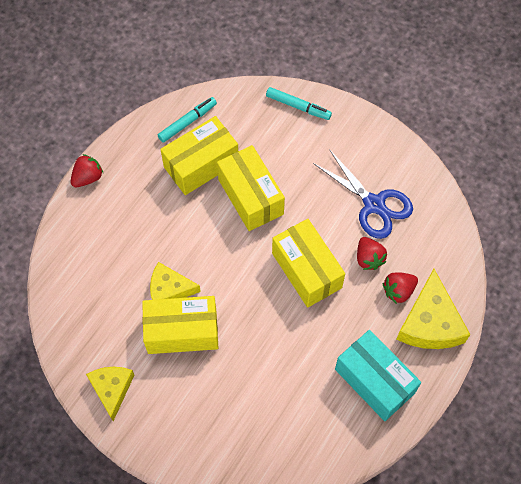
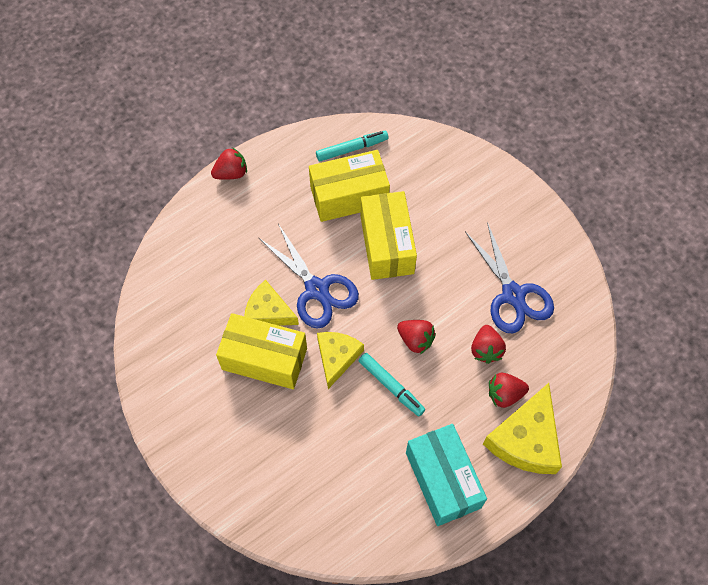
camera: 20 degrees right, 0 degrees up
(112, 389) = (172, 393): yellow cheese -> yellow cheese (337, 357)
(205, 255) = (317, 289): none -> blue scissors
(298, 106) = (472, 168): turquoise marker -> turquoise marker (391, 386)
(306, 270) = (415, 340): yellow box -> red strawberry

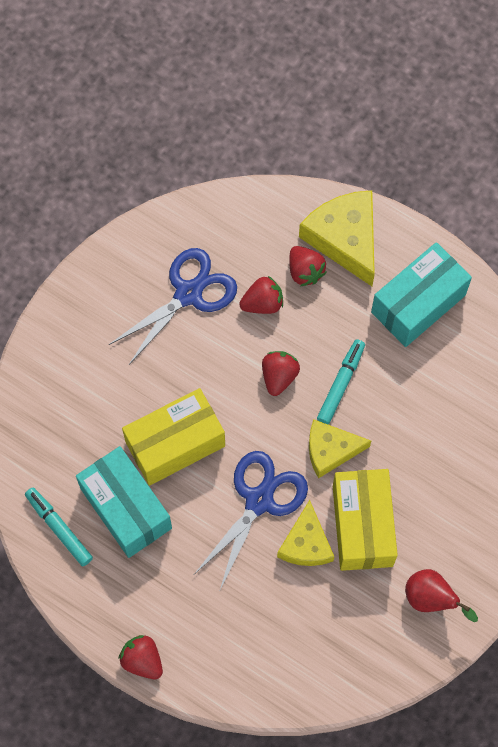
camera: 110 degrees left, 5 degrees up
(183, 389) = (431, 599): none -> red pear
(349, 196) = (126, 508): yellow box -> turquoise box
(526, 439) = (345, 239): yellow cheese -> yellow cheese turned 120 degrees counterclockwise

